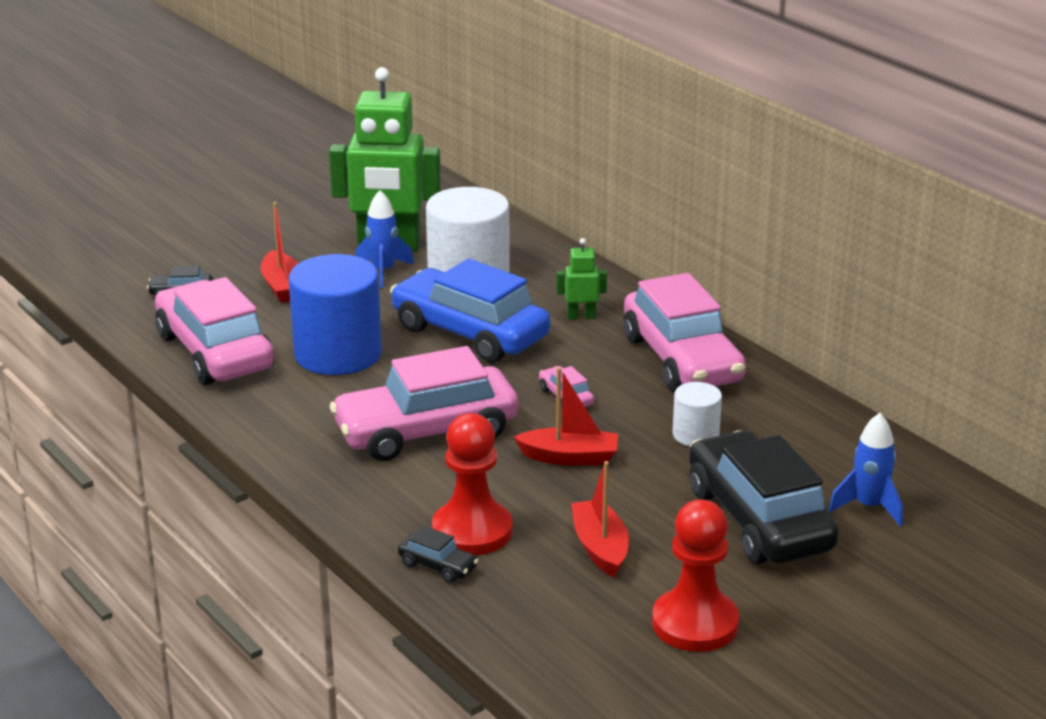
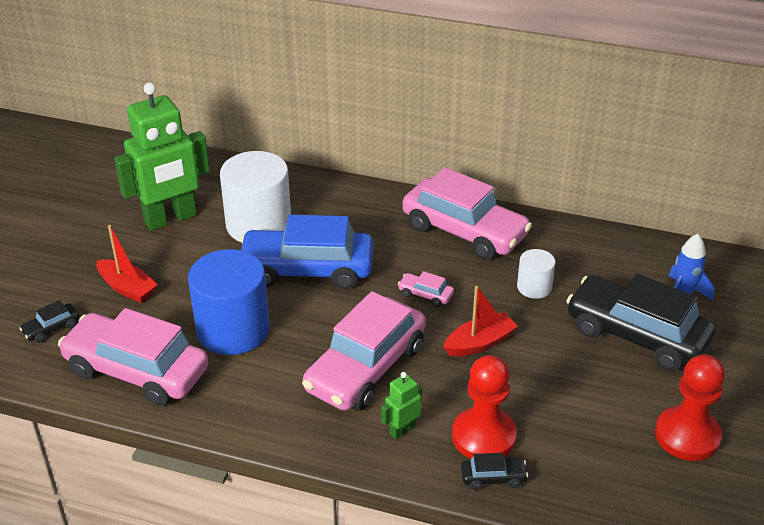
camera: 35 degrees left, 10 degrees up
(383, 271) = (190, 243): blue rocket -> none
(581, 316) = (366, 223): green robot -> green robot (402, 430)
(600, 547) = (573, 406): red boat -> none

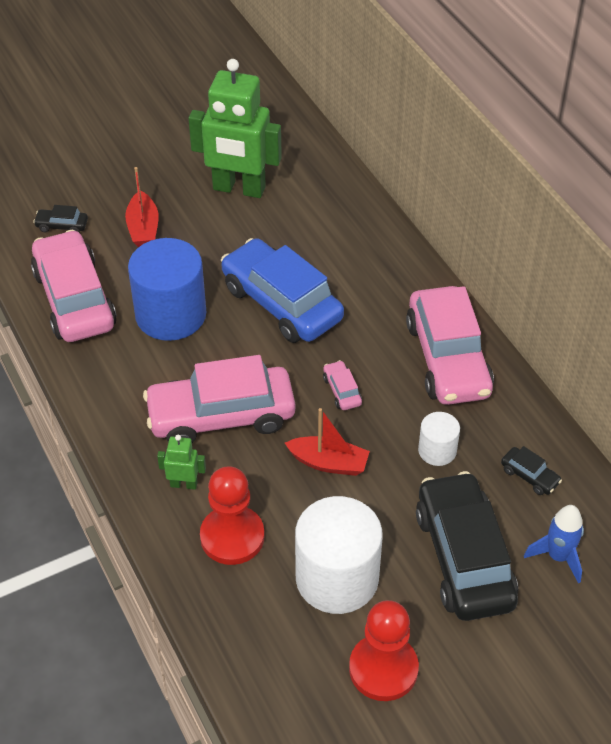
camera: 45 degrees right, 10 degrees up
(259, 225) = (295, 238): white cylinder -> white cylinder (337, 578)
(493, 478) = (197, 572): black car -> black car (529, 476)

